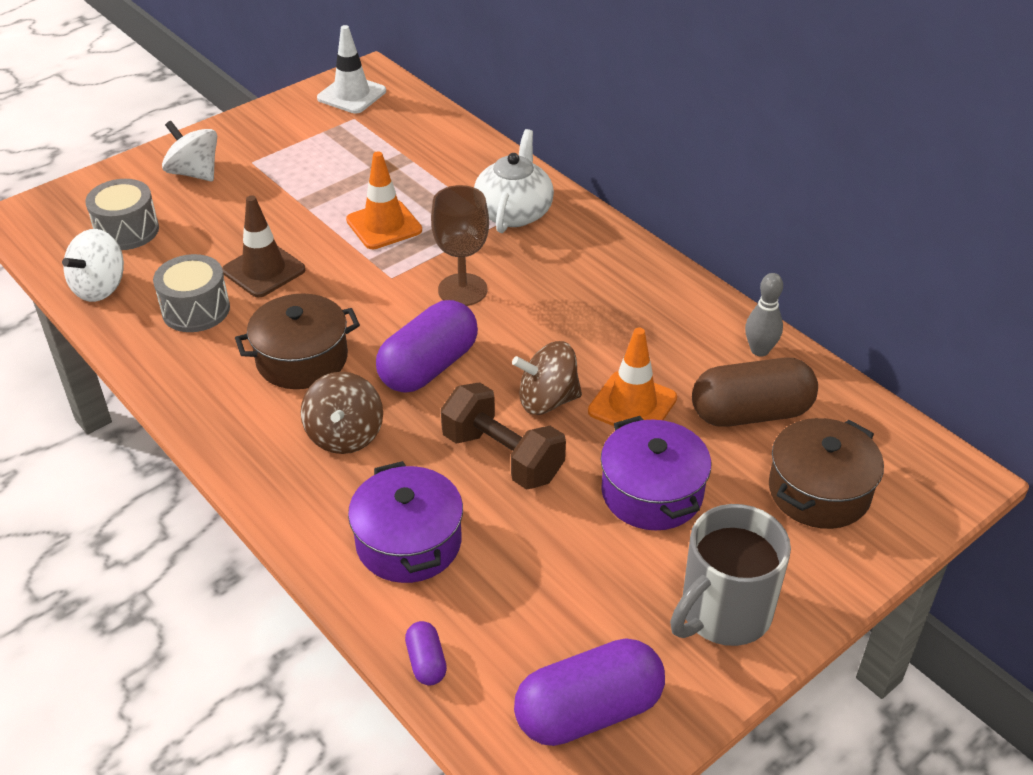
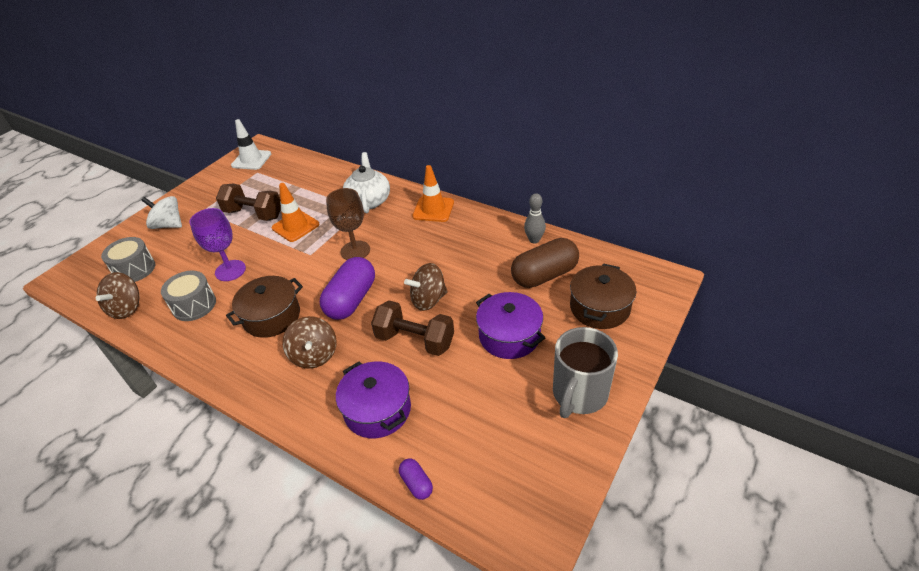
camera: 15 degrees left, 0 degrees up
(100, 287) = (126, 308): white spinning top -> brown spinning top
(264, 270) = (230, 270): brown traffic cone -> purple goblet
(326, 188) = (254, 214): none -> brown dumbbell
(588, 711) = (527, 482): purple capsule -> none
(632, 405) = (477, 289): orange traffic cone -> orange traffic cone (433, 209)

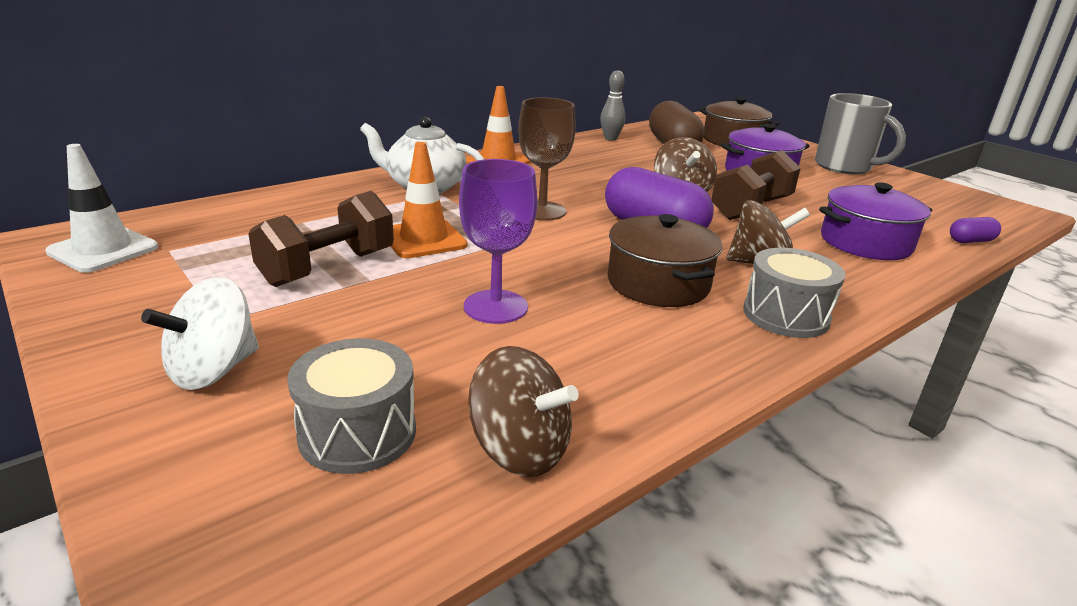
camera: 75 degrees left, 15 degrees down
(194, 305) = (576, 353): grey drum -> grey drum (786, 315)

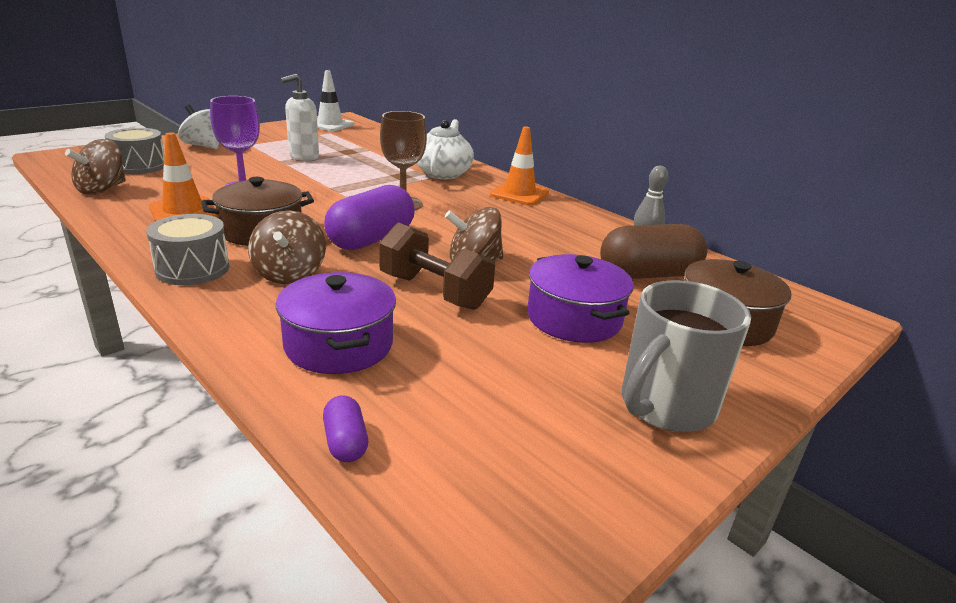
camera: 85 degrees right, 0 degrees up
(328, 268) = (303, 157): brown dumbbell -> white soap dispenser
(424, 239) = (344, 174): orange traffic cone -> orange traffic cone (183, 211)

